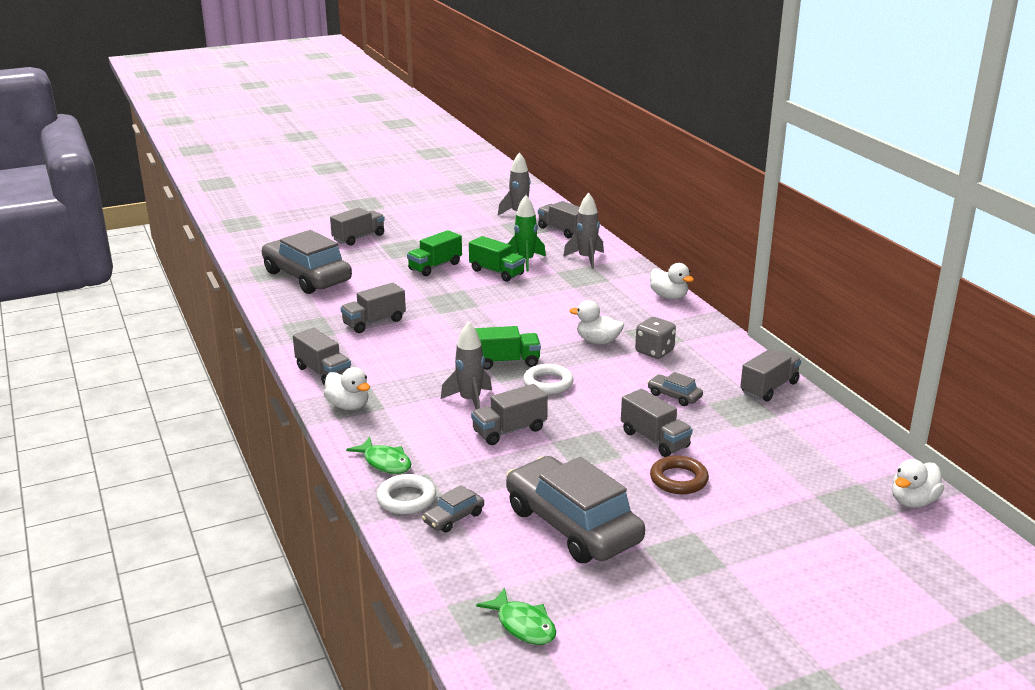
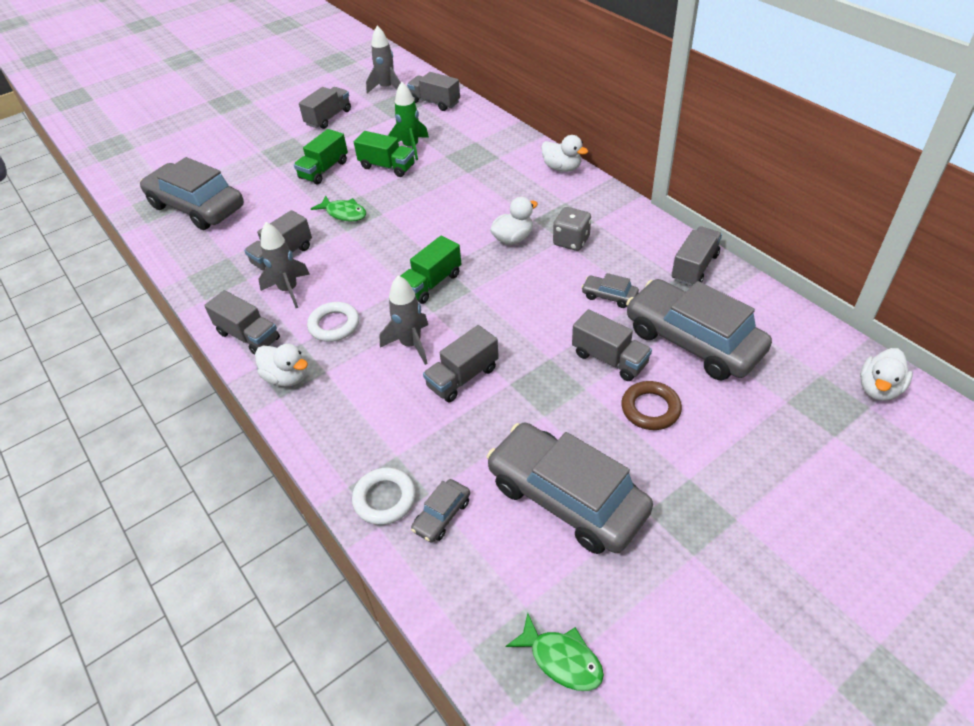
camera: 10 degrees left, 20 degrees up
(358, 238) = (236, 145): grey truck -> grey truck (328, 118)
(385, 462) = (347, 450): green fish -> green fish (344, 213)
(506, 362) = (431, 283): green truck -> green truck turned 150 degrees clockwise
(548, 383) = (481, 304): white ring -> white ring (334, 325)
(586, 259) = (468, 134): grey rocket -> grey rocket (289, 290)
(598, 341) = (513, 238): white duck -> white duck turned 135 degrees clockwise
(742, 440) = (693, 341): none -> grey car

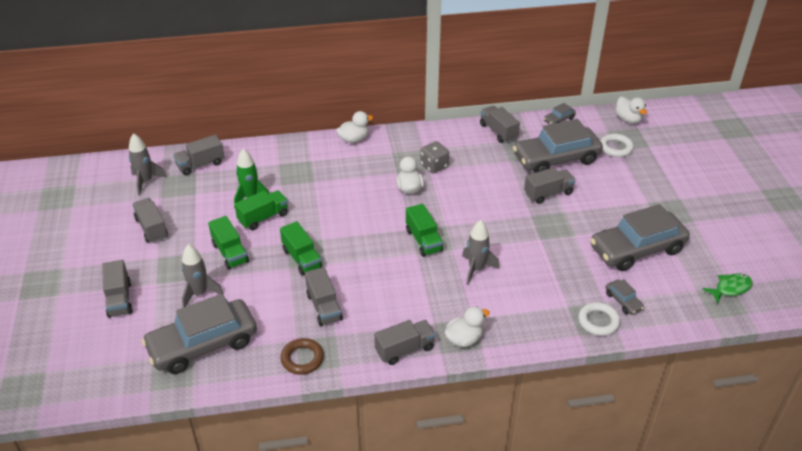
camera: 65 degrees left, 5 degrees down
(289, 290) = (370, 314): grey rocket -> grey rocket (199, 293)
(334, 325) = (428, 300): white ring -> white ring (616, 148)
(344, 213) = (302, 258): green fish -> green truck
(463, 377) = (522, 256): grey truck -> grey truck (119, 299)
(609, 296) = (497, 172): grey car -> grey car (559, 120)
(650, 409) = (595, 195): brown ring -> brown ring (302, 359)

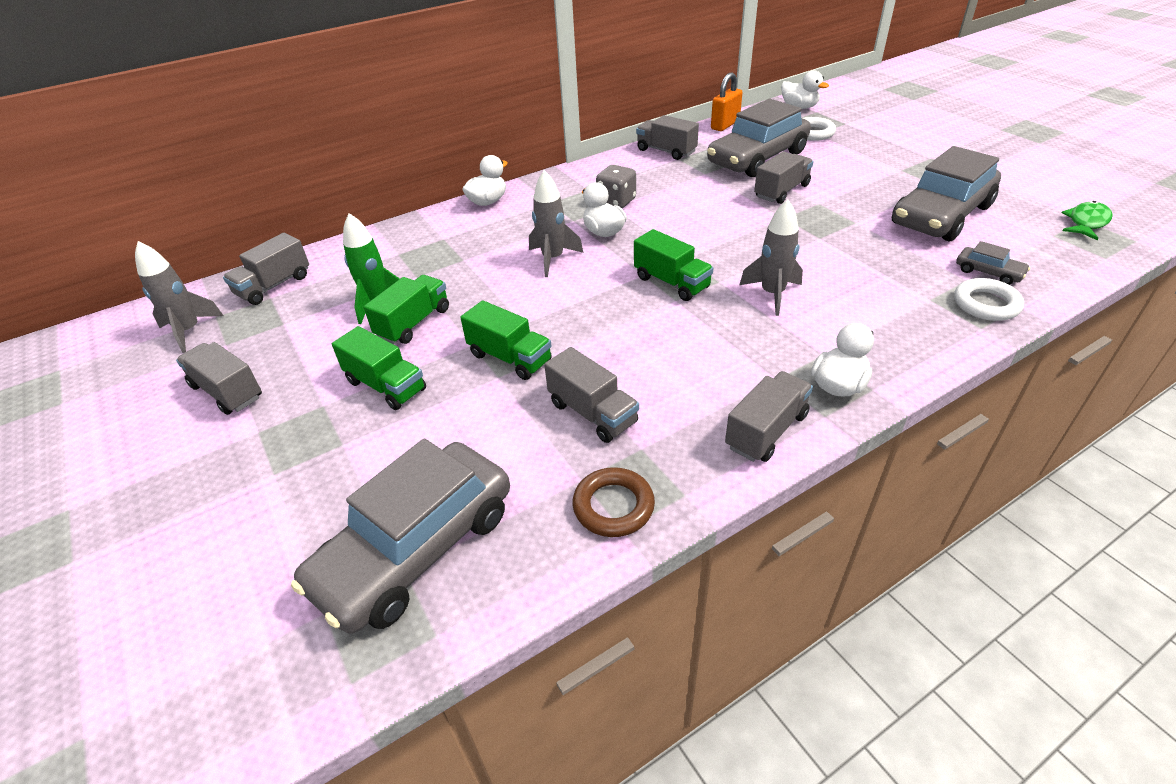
camera: 20 degrees left, 0 degrees up
(119, 299) = (209, 525): grey truck -> none
(199, 293) = (364, 464): grey rocket -> grey rocket (553, 259)
(559, 120) = (725, 125): grey car -> orange padlock

